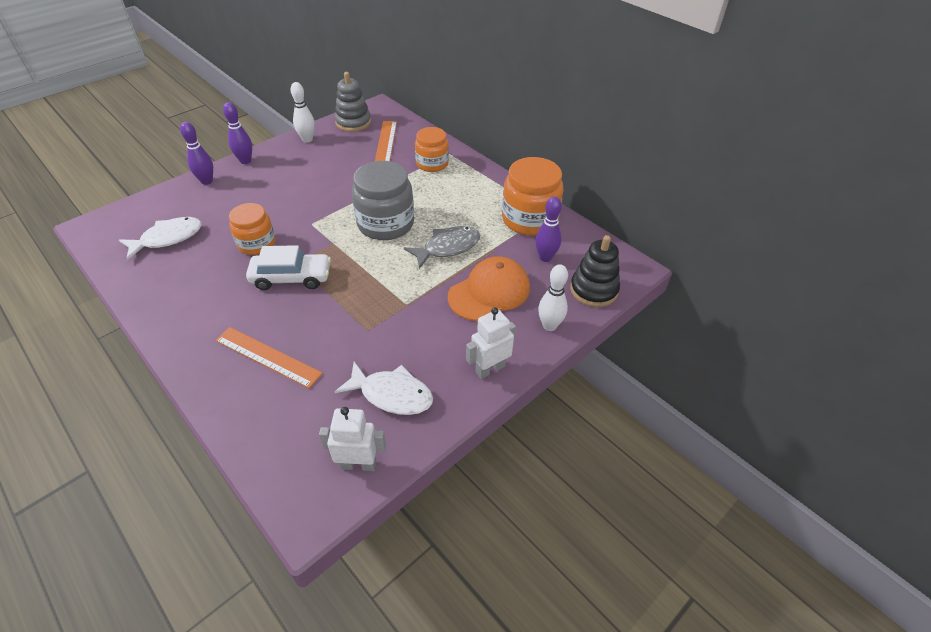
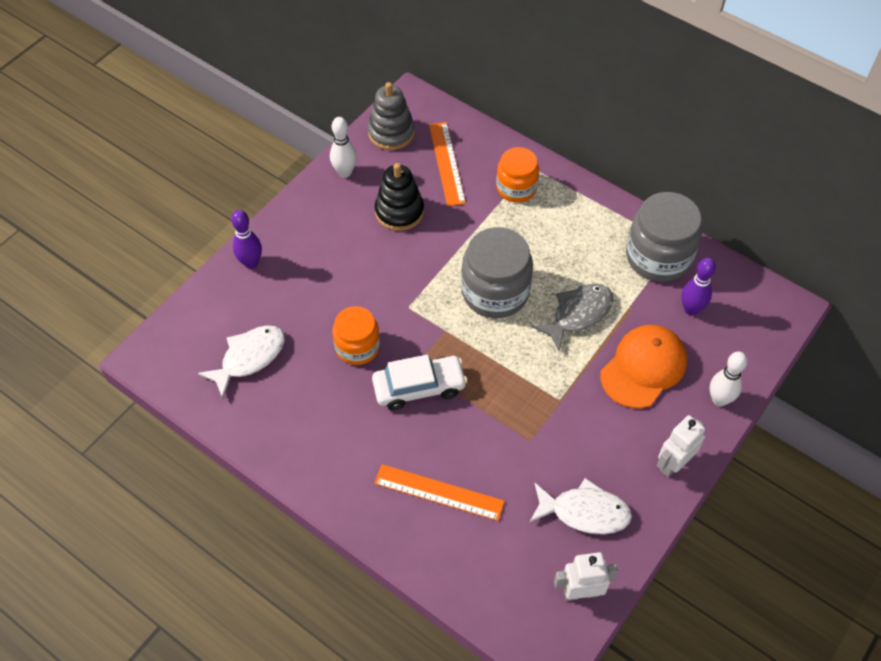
camera: 10 degrees left, 10 degrees up
(245, 161) = (283, 221): purple bowling pin -> none
(529, 219) = (658, 256): orange jar -> grey jar
(593, 290) = (754, 345): black stacking toy -> black stacking toy (399, 211)

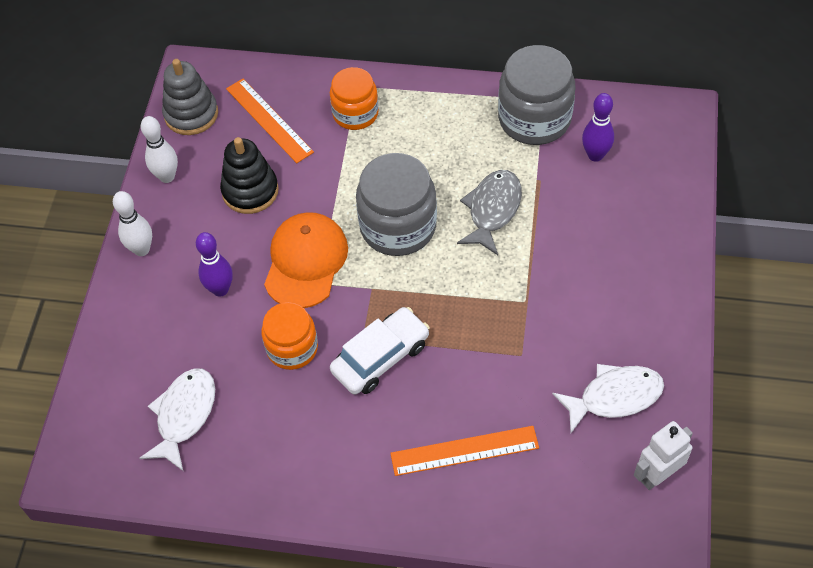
camera: 25 degrees left, 0 degrees up
(251, 263) = (124, 316): purple bowling pin -> purple bowling pin (220, 289)
(643, 368) = (585, 232): orange cap -> orange cap (306, 262)
(673, 464) = (667, 309): white robot -> none
(719, 400) = (672, 228): white bowling pin -> white bowling pin (142, 249)

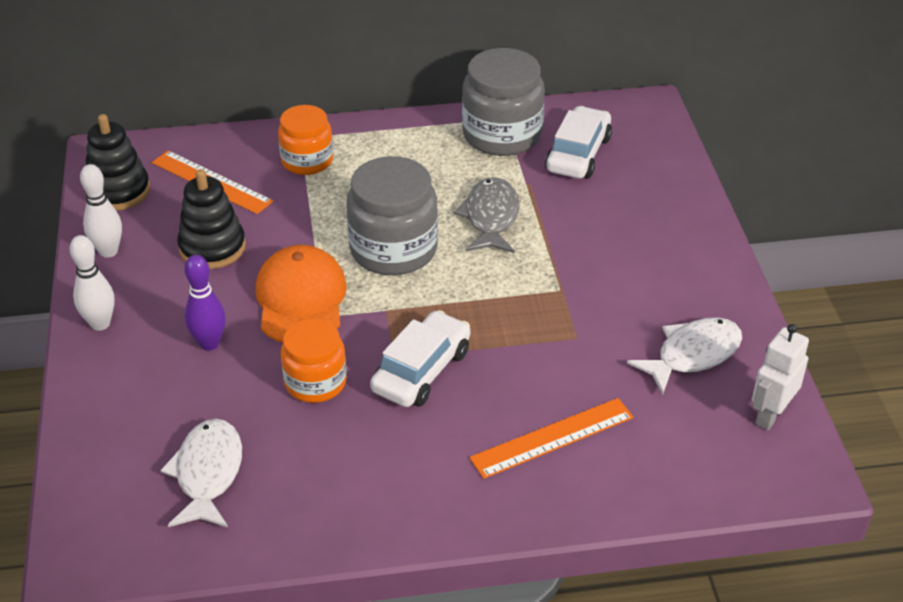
camera: 20 degrees left, 15 degrees down
(191, 114) = (118, 191): grey stacking toy -> black stacking toy
(595, 155) = (578, 154): purple bowling pin -> white car

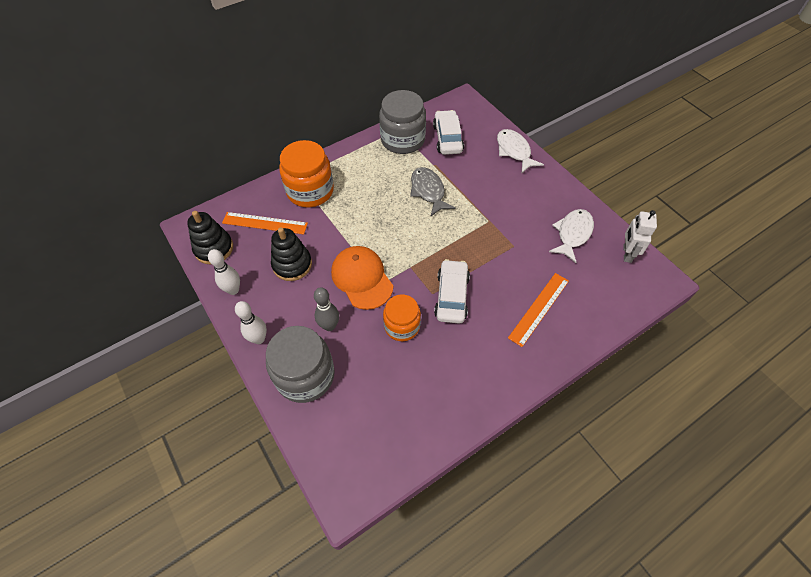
camera: 25 degrees left, 15 degrees up
(208, 473) = (381, 408): white fish -> white fish (514, 151)
(209, 343) = (329, 326): purple bowling pin -> grey bowling pin
(307, 161) = (310, 191): orange jar -> orange jar, size x1.56
(393, 249) = (391, 229): grey jar -> grey jar (305, 376)

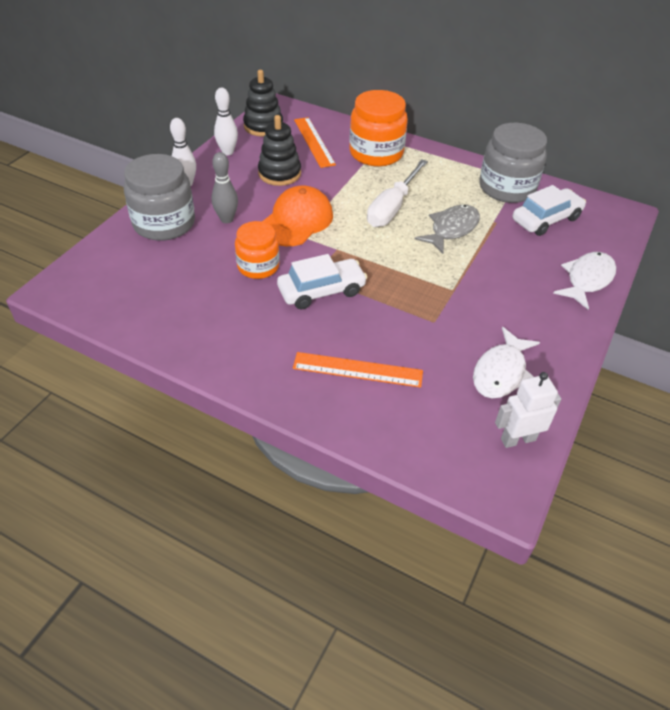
camera: 60 degrees right, 10 degrees down
(383, 212) = (392, 207): none -> white screwdriver
(572, 234) = (501, 372): white fish -> white fish turned 120 degrees clockwise

